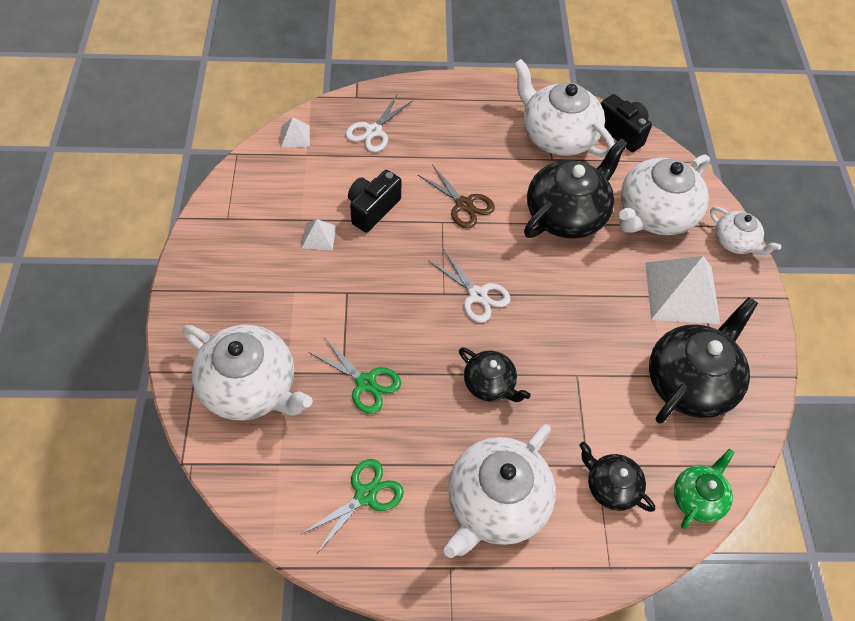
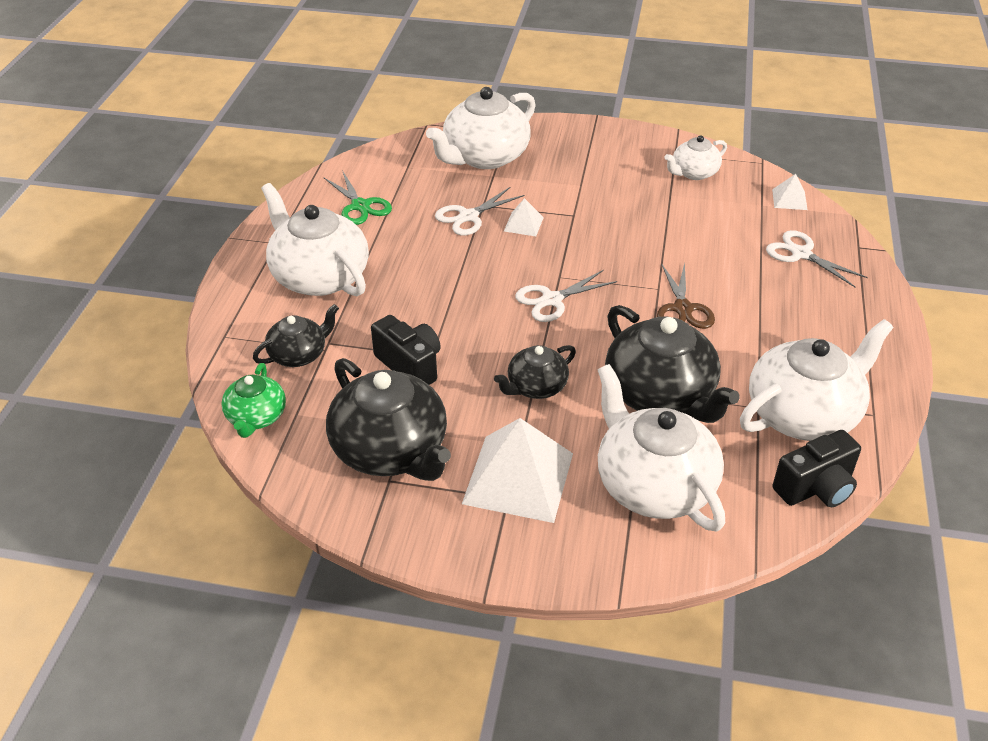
camera: 105 degrees right, 15 degrees down
(318, 236) = (646, 204): white pyramid -> white pyramid (523, 224)
(366, 382) = (468, 216): green scissors -> white scissors
(372, 209) = (680, 241): black camera -> black camera (410, 365)
(464, 204) = (683, 309): brown scissors -> brown scissors turned 60 degrees counterclockwise
(490, 384) = (441, 292): black teapot -> black teapot (536, 387)
(698, 498) = (256, 417): green teapot -> green teapot turned 45 degrees clockwise
(735, 242) = (593, 565): white teapot -> white teapot (693, 173)

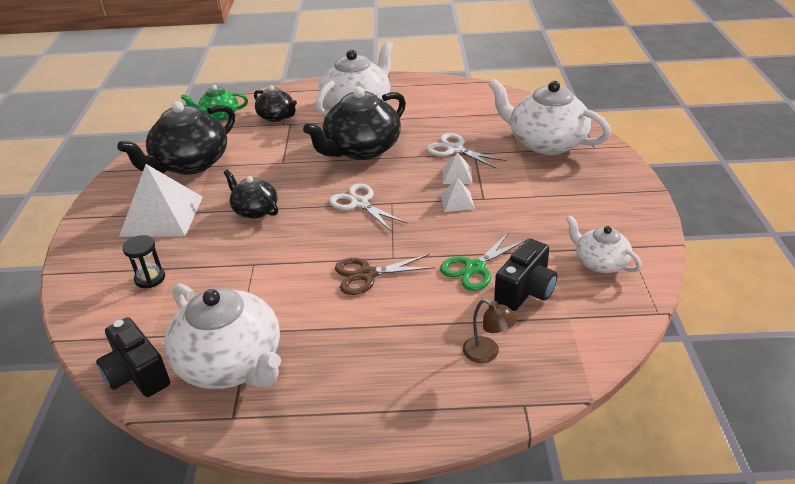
camera: 80 degrees right, 5 degrees down
(360, 206) = (445, 105): green scissors -> green scissors (475, 268)
(410, 365) = (272, 156): black camera -> black camera (525, 291)
(653, 485) = (150, 278): white teapot -> black hourglass
(661, 395) = (251, 272): black teapot -> black teapot (361, 149)
(789, 199) = (592, 339): white pyramid -> white pyramid (457, 201)
(801, 254) = (487, 353): white scissors -> brown lamp

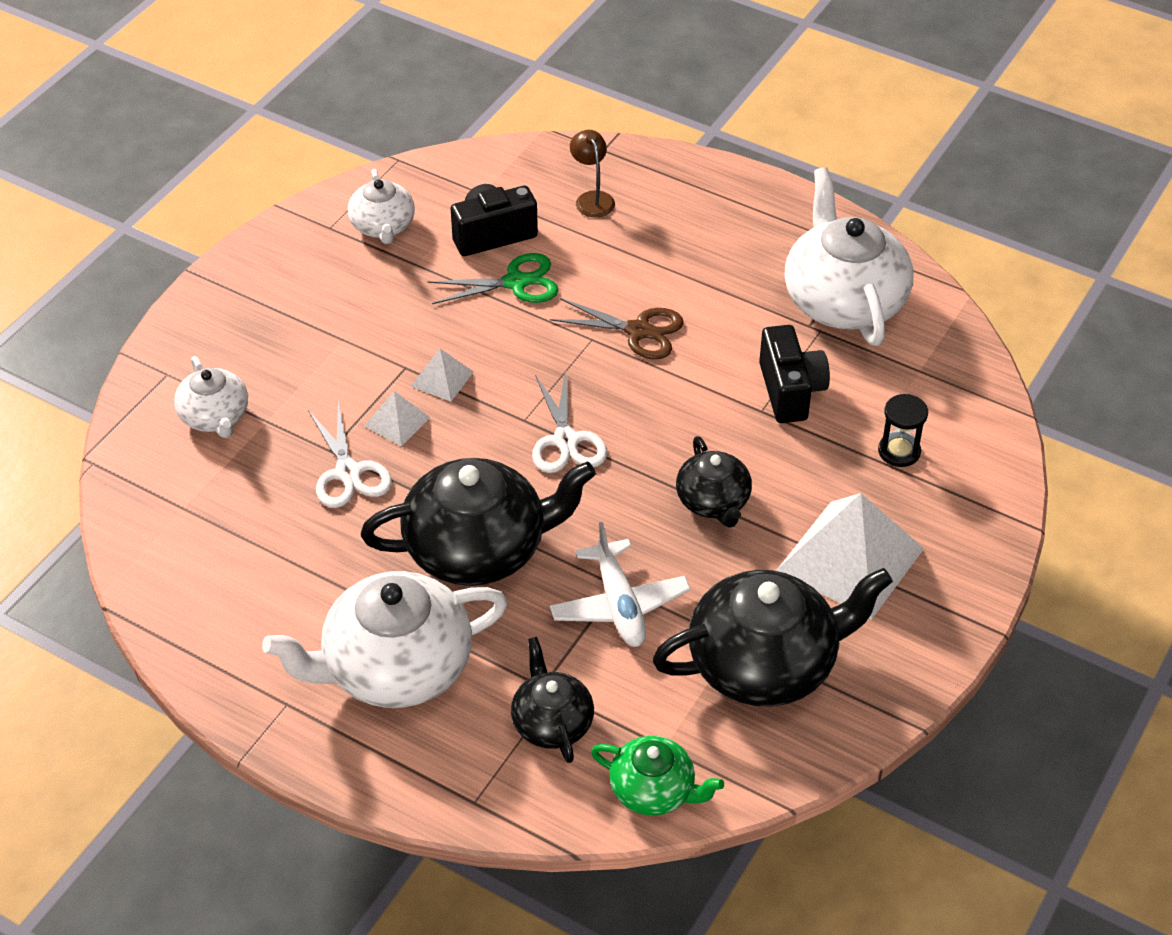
camera: 150 degrees left, 10 degrees up
(137, 374) = (945, 332): black camera -> black camera (790, 391)
(276, 156) = (619, 605): none -> white plane
(545, 142) = (215, 417): white teapot -> white teapot, size x0.55

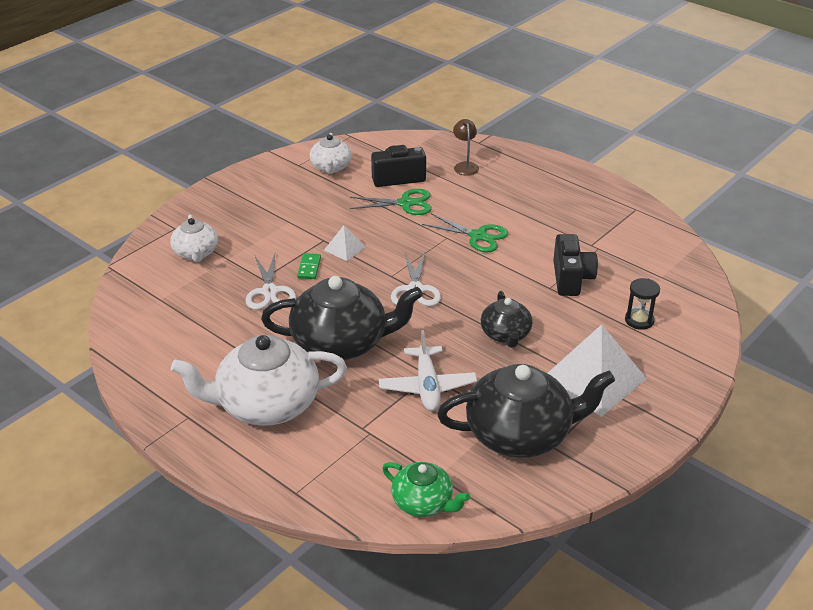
camera: 10 degrees right, 10 degrees down
(397, 421) = (309, 268): white pyramid -> green domino
(552, 722) = (363, 451): black teapot -> none
(638, 331) = (478, 236): brown scissors -> green scissors
(843, 300) = (616, 233): white teapot -> none

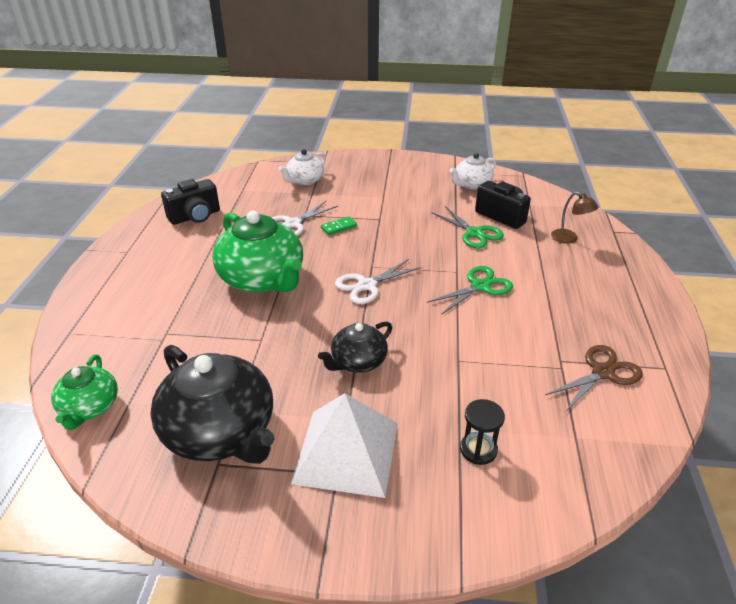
camera: 55 degrees right, 0 degrees up
(266, 405) = (162, 277): white teapot -> none
(341, 343) = (262, 279): black teapot -> green teapot
(344, 248) = (380, 231): white pyramid -> none
(427, 386) = (244, 345): white plane -> none
(465, 166) = (569, 239): brown lamp -> brown lamp turned 90 degrees clockwise
(478, 236) = (480, 286): green scissors -> green scissors turned 120 degrees counterclockwise
(571, 279) = (489, 369): black camera -> black camera (195, 216)
(618, 235) = (602, 372): none -> brown scissors

